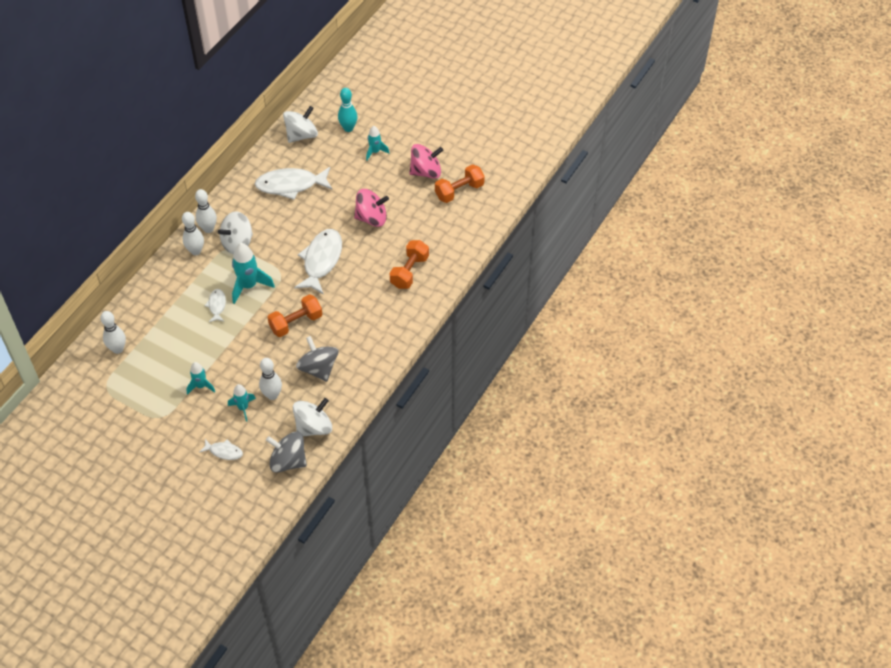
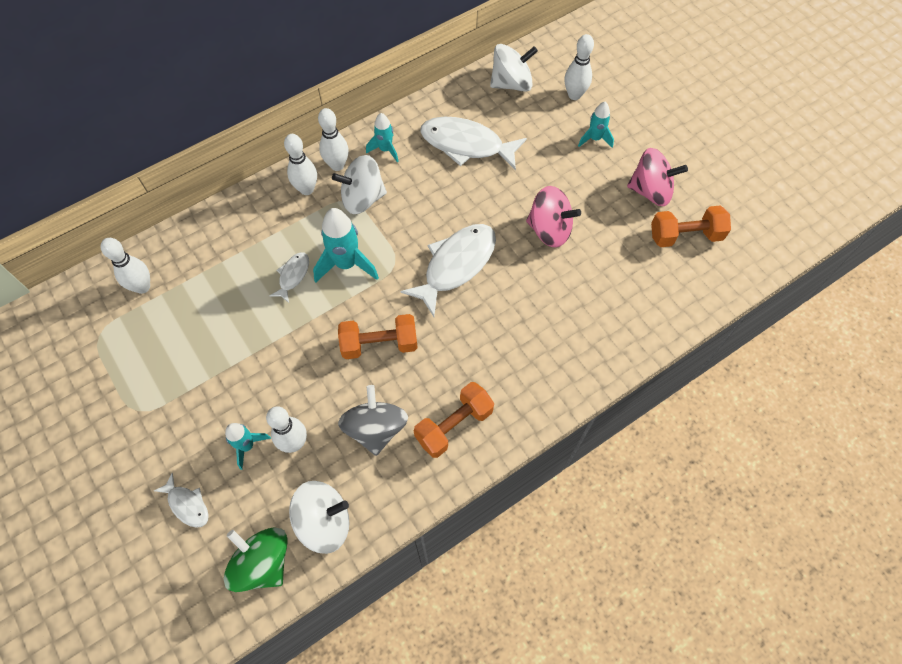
camera: 25 degrees right, 10 degrees up
(201, 386) = (212, 386): turquoise rocket -> turquoise rocket (385, 150)
(288, 461) = (262, 563): grey spinning top -> green spinning top
(348, 128) = (574, 95): turquoise bowling pin -> white bowling pin
(409, 271) = (566, 330): orange dumbbell -> orange dumbbell (454, 425)

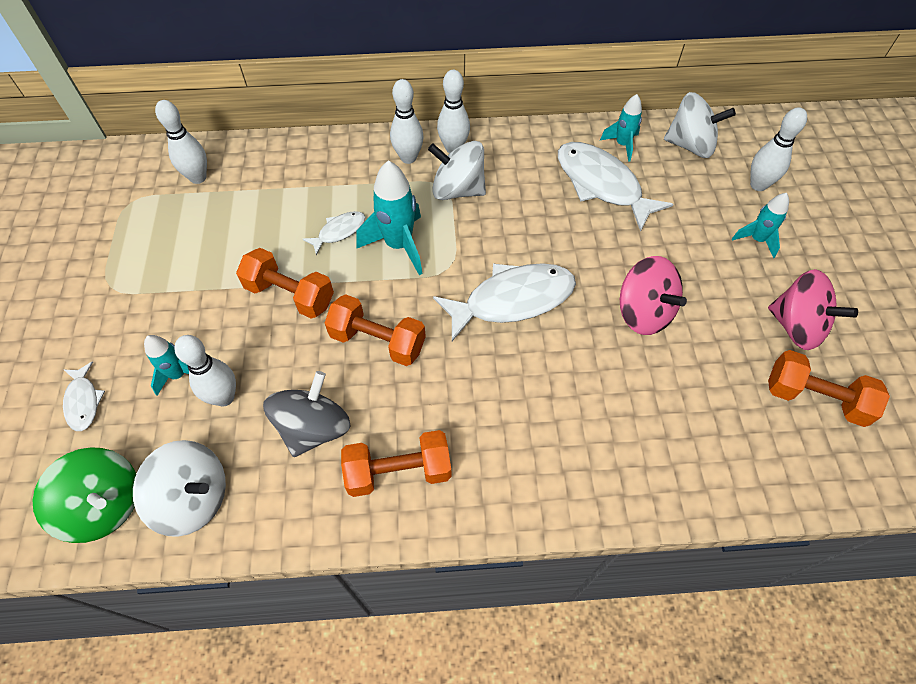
camera: 30 degrees right, 5 degrees down
(262, 563) = (105, 505): green spinning top -> green spinning top turned 135 degrees clockwise
(289, 343) = (290, 295): none -> orange dumbbell
(385, 150) = (512, 154): turquoise rocket -> turquoise rocket (622, 145)

